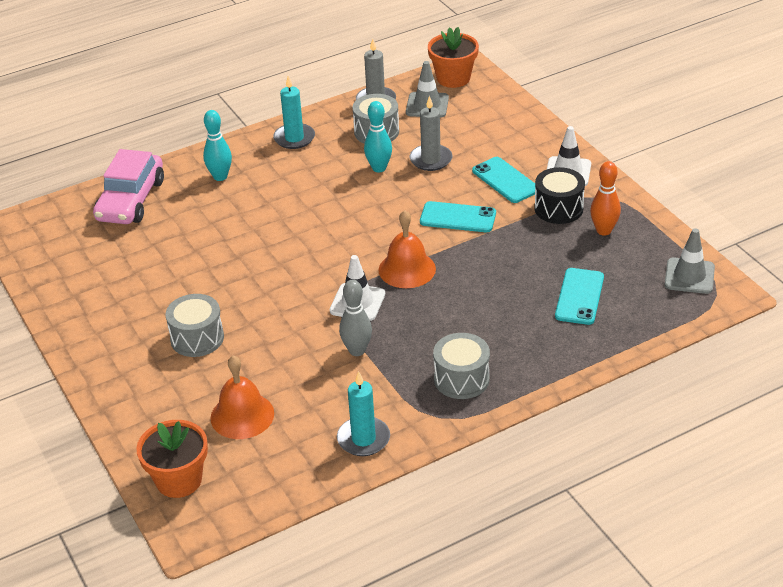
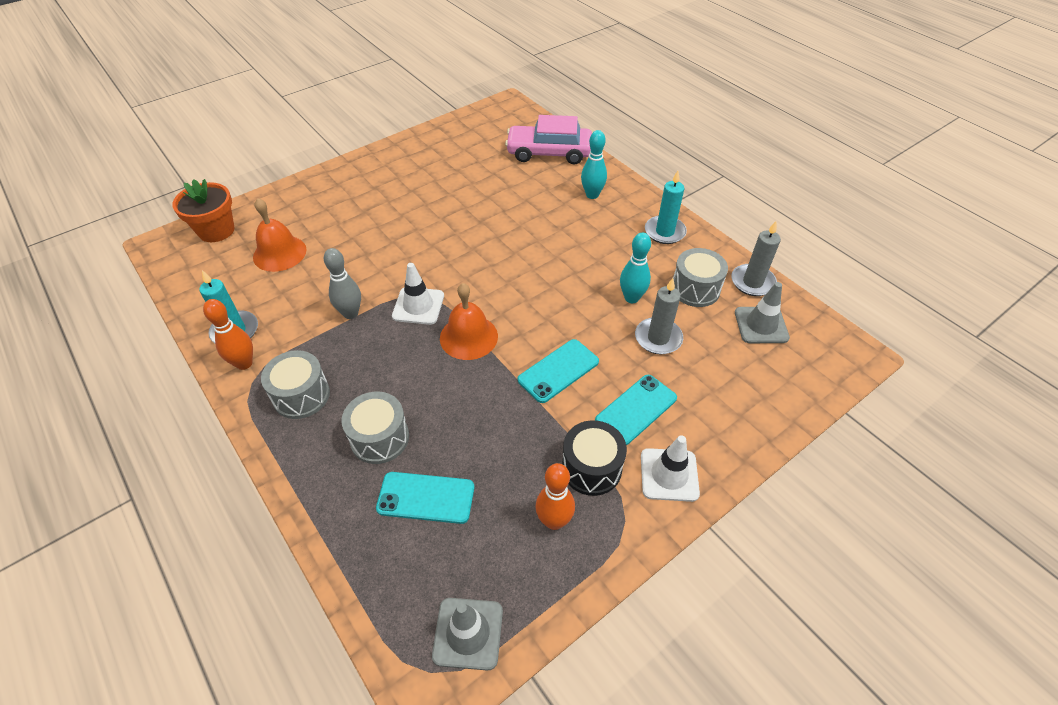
camera: 80 degrees right, 10 degrees up
(197, 338) = (375, 215): grey drum -> grey drum (379, 438)
(412, 425) = (244, 363): none -> orange bowling pin
(453, 78) = (827, 343): orange flower pot -> none
(458, 218) = (558, 370): turquoise phone -> turquoise phone turned 45 degrees clockwise

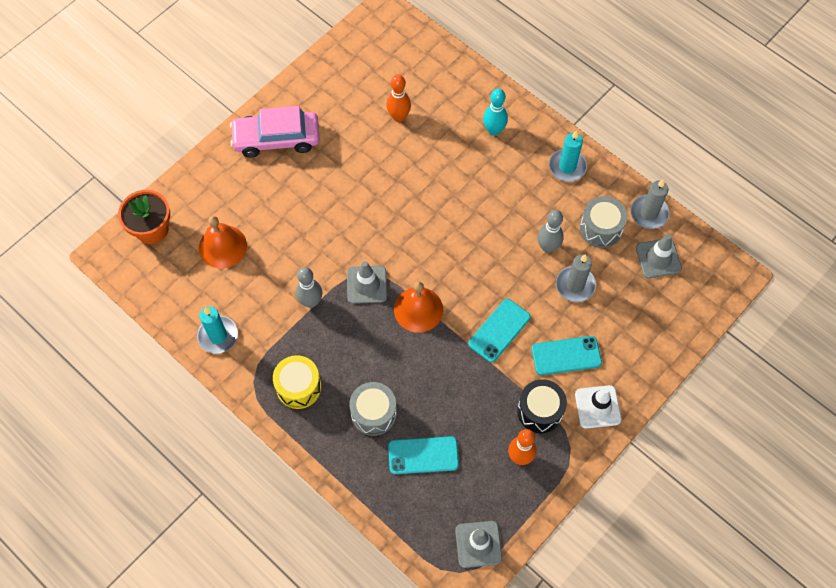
camera: 10 degrees left, 15 degrees up
(244, 363) = (239, 365): orange bowling pin -> orange bowling pin (399, 117)
(301, 395) = (298, 387): grey drum -> yellow drum
(418, 306) = (367, 285): white traffic cone -> grey traffic cone
(549, 152) = (442, 79): pink car -> pink car (276, 139)
(631, 298) = (548, 247): turquoise bowling pin -> grey bowling pin
(636, 409) = (566, 356): turquoise phone -> turquoise phone turned 45 degrees clockwise

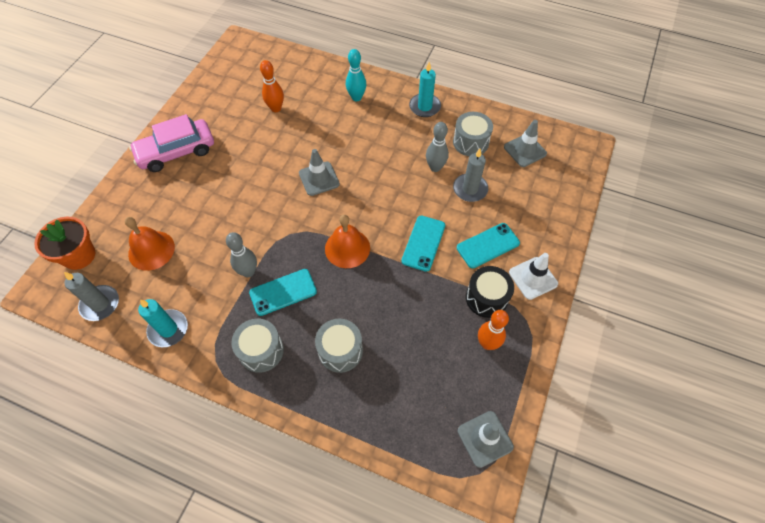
camera: 20 degrees left, 5 degrees down
(298, 387) = (261, 350): yellow drum -> grey drum
(367, 285) = (294, 242): grey traffic cone -> grey traffic cone (319, 179)
(423, 455) = (400, 373): turquoise phone -> turquoise phone (283, 292)
(649, 213) = (502, 121): grey candle -> grey candle (100, 304)

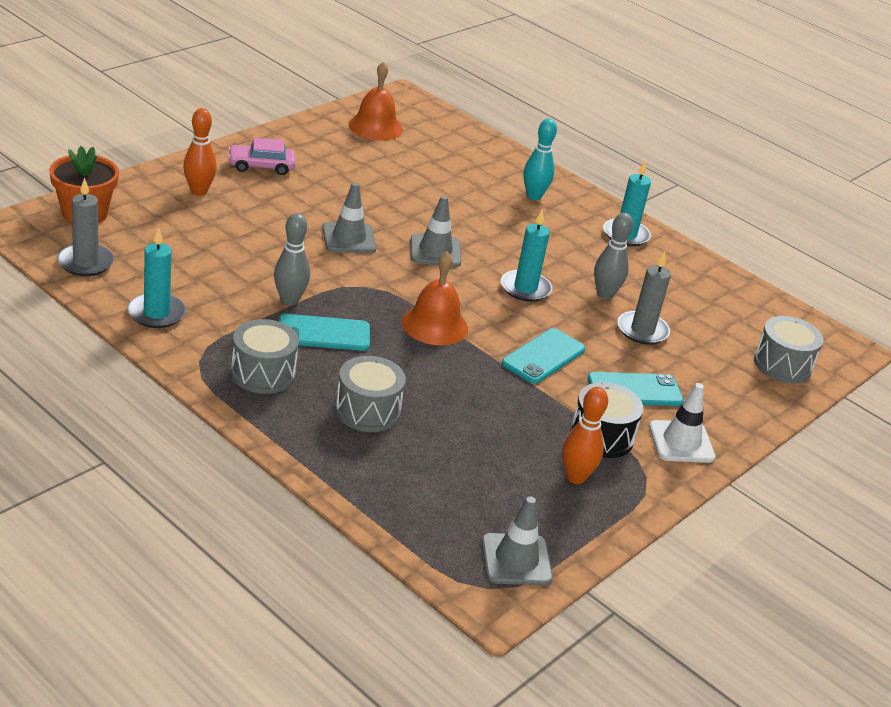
camera: 15 degrees right, 25 degrees down
(151, 250) = (177, 239): orange bell -> orange bell (375, 127)
(176, 152) = (261, 166): pink car -> pink car, size x0.60
(276, 108) = (416, 170): orange bowling pin -> orange bowling pin (199, 191)
(387, 186) = (525, 288): none -> turquoise candle
(470, 142) = (671, 288): grey drum -> grey drum (782, 365)
(525, 150) = (747, 322): grey traffic cone -> grey traffic cone (349, 238)

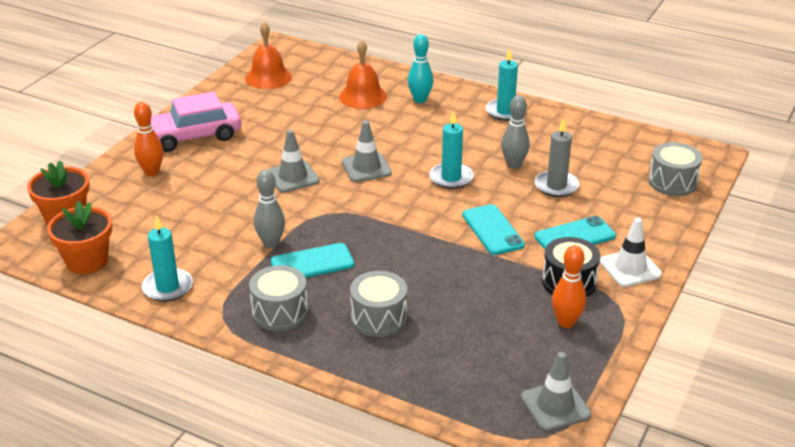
camera: 10 degrees left, 0 degrees up
(85, 263) = (87, 261): grey candle -> orange flower pot
(261, 166) = (193, 136): pink car -> pink car, size x1.67
(434, 325) = (396, 229): orange bell -> orange bell (363, 96)
(543, 356) = (492, 230): turquoise phone -> turquoise phone turned 45 degrees counterclockwise

